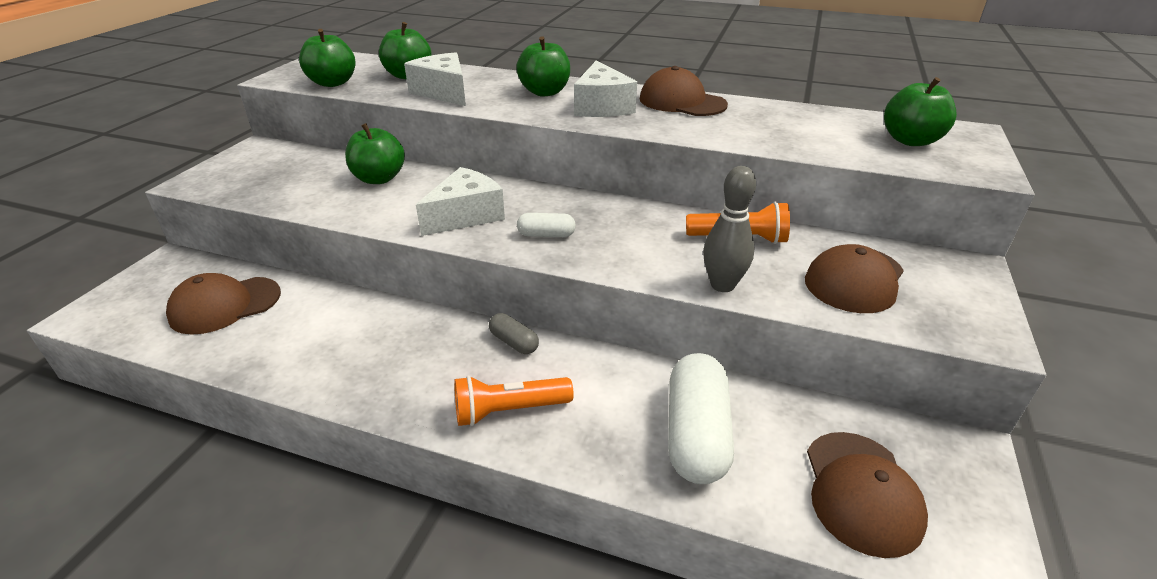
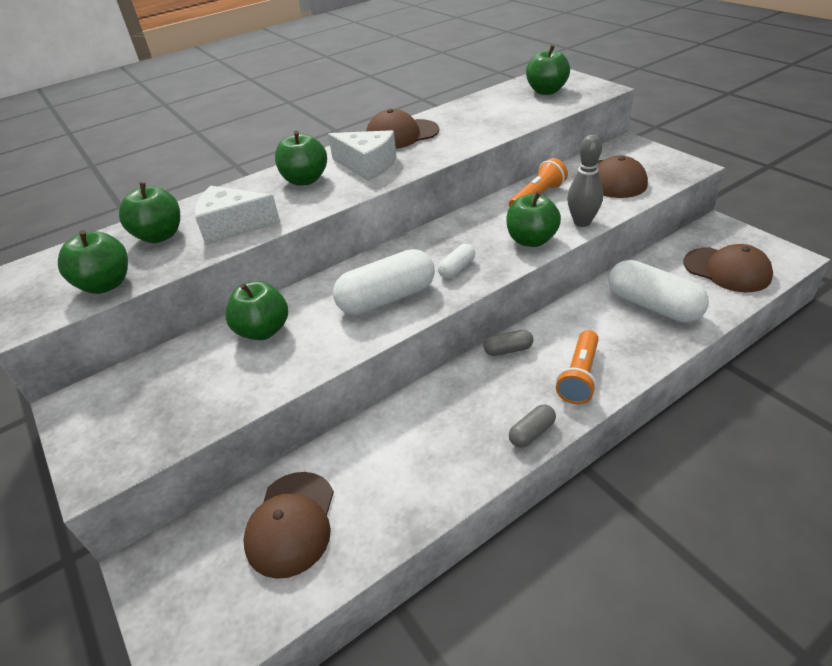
camera: 50 degrees left, 5 degrees up
(397, 404) = (531, 433): none -> grey capsule
(466, 215) = (387, 298): white cheese -> white capsule
(645, 262) = (531, 240): none -> green apple

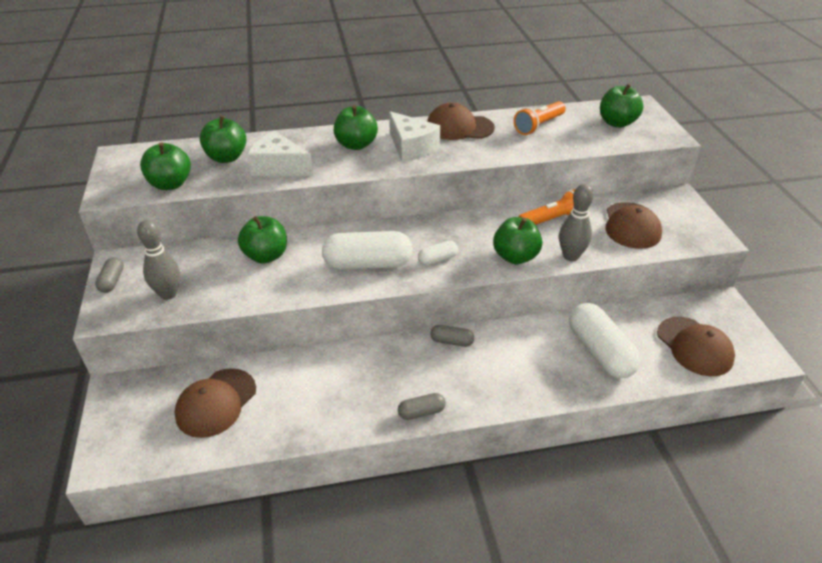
camera: 20 degrees right, 0 degrees up
(79, 429) = (112, 281): none -> grey capsule
(167, 416) = (168, 294): none -> grey bowling pin
(579, 376) = (491, 385): orange flashlight -> orange flashlight (538, 126)

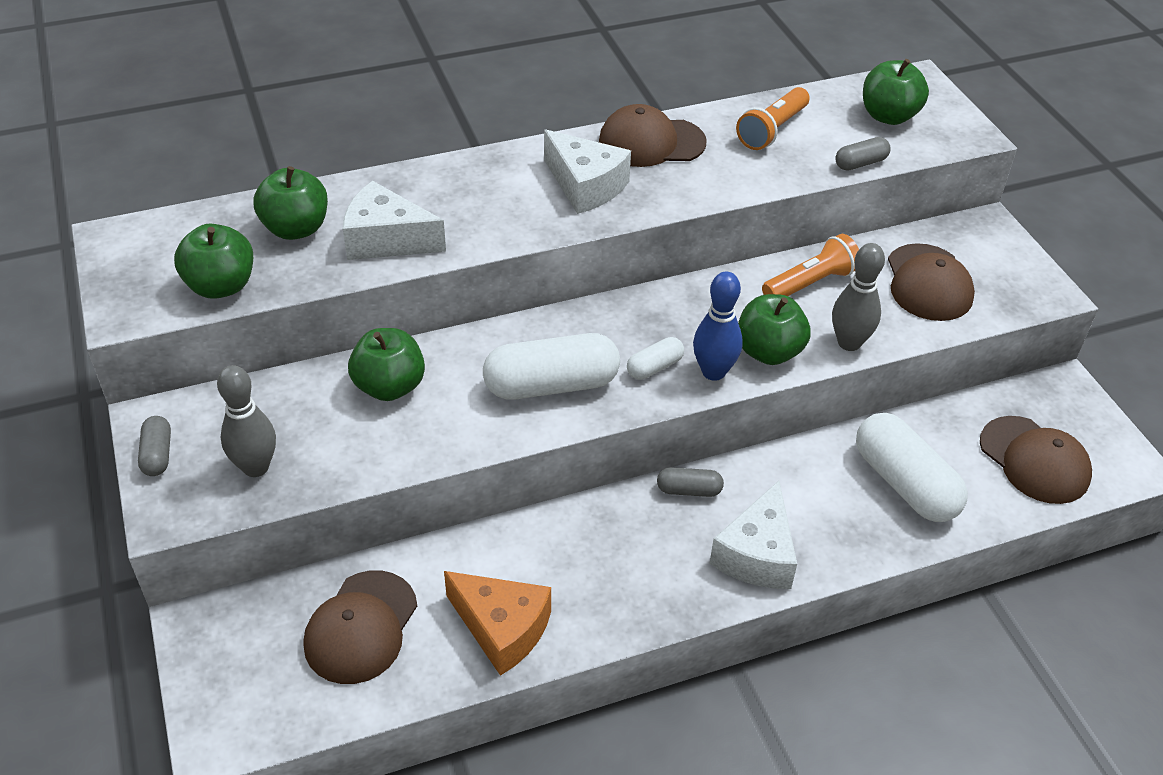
camera: 10 degrees left, 5 degrees up
(306, 414) = (502, 628): none -> orange cheese
(356, 145) = (497, 188): green apple -> none
(421, 412) = (669, 605): grey capsule -> grey capsule (860, 163)
(476, 265) = (713, 372): none -> blue bowling pin
(489, 386) = (757, 554): none -> white cheese

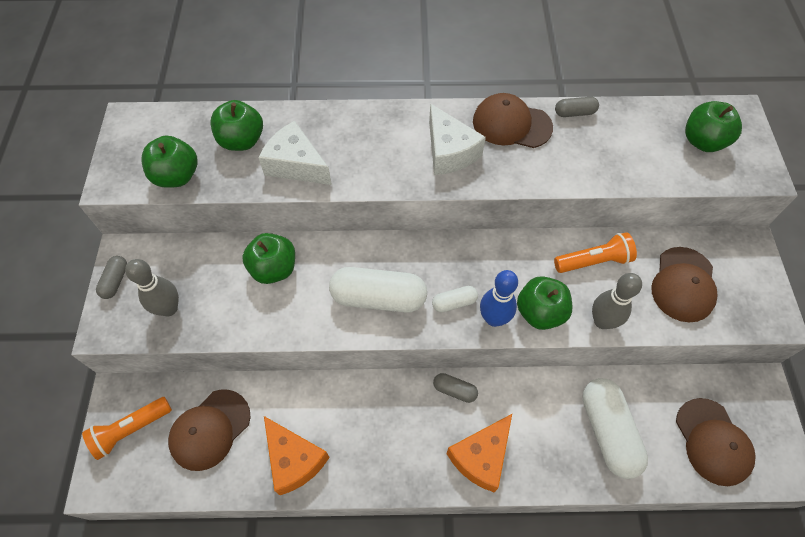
camera: 20 degrees right, 15 degrees up
(757, 554) = (481, 457): white cheese -> orange cheese
(772, 130) = (606, 134): orange flashlight -> orange flashlight (131, 430)
(860, 163) = (663, 180): grey capsule -> grey capsule (574, 113)

